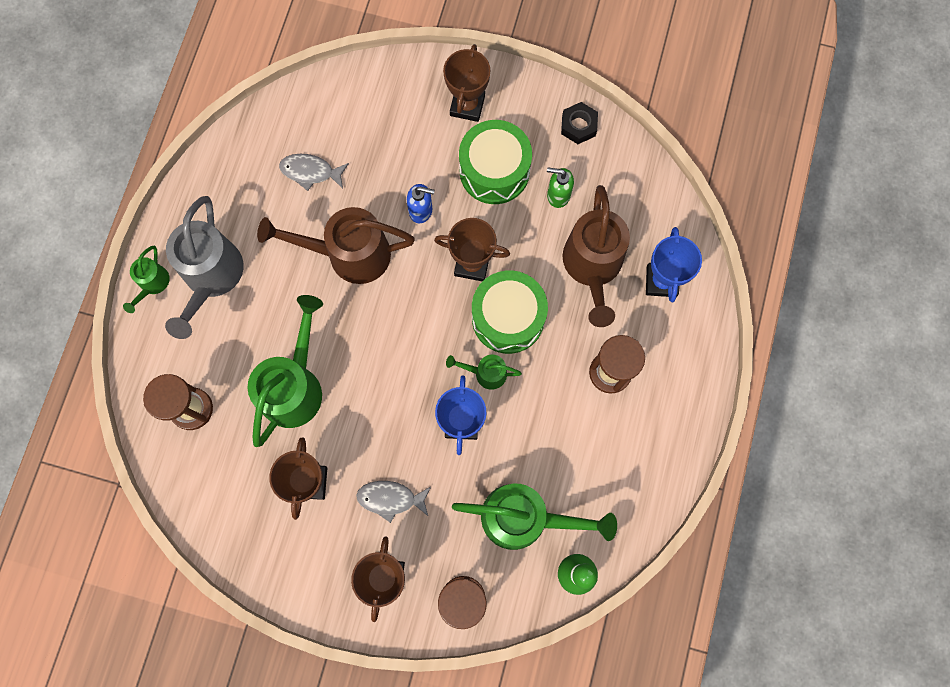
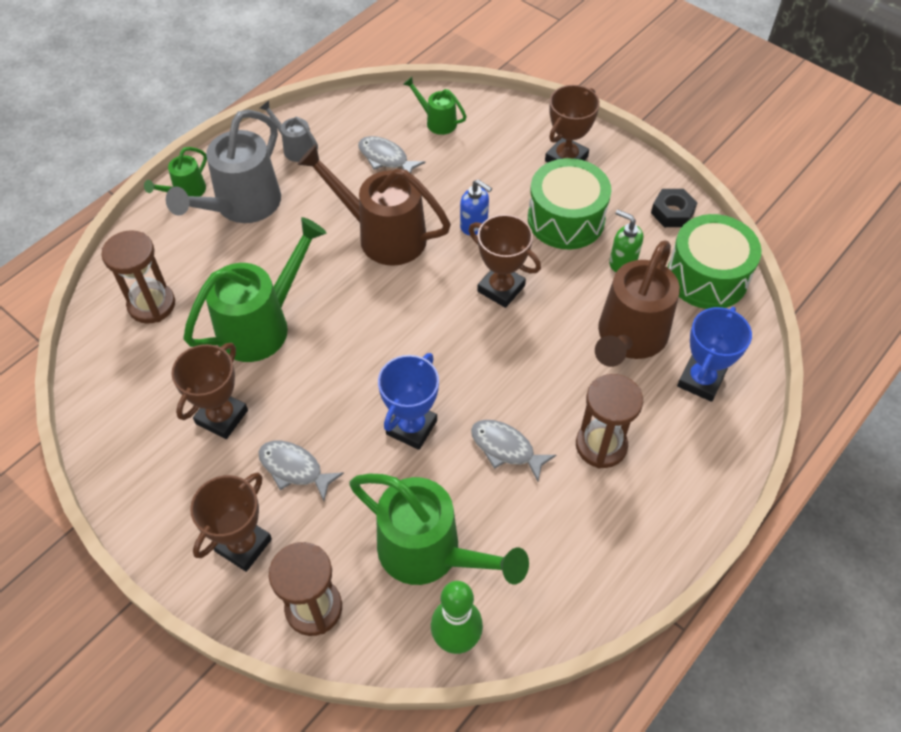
camera: 25 degrees right, 20 degrees down
(223, 195) = (295, 148): none -> grey watering can
(485, 373) = (462, 391): green watering can -> green watering can (437, 121)
(508, 318) = (513, 349): green drum -> green drum (707, 276)
(541, 408) = (506, 448): none -> grey fish

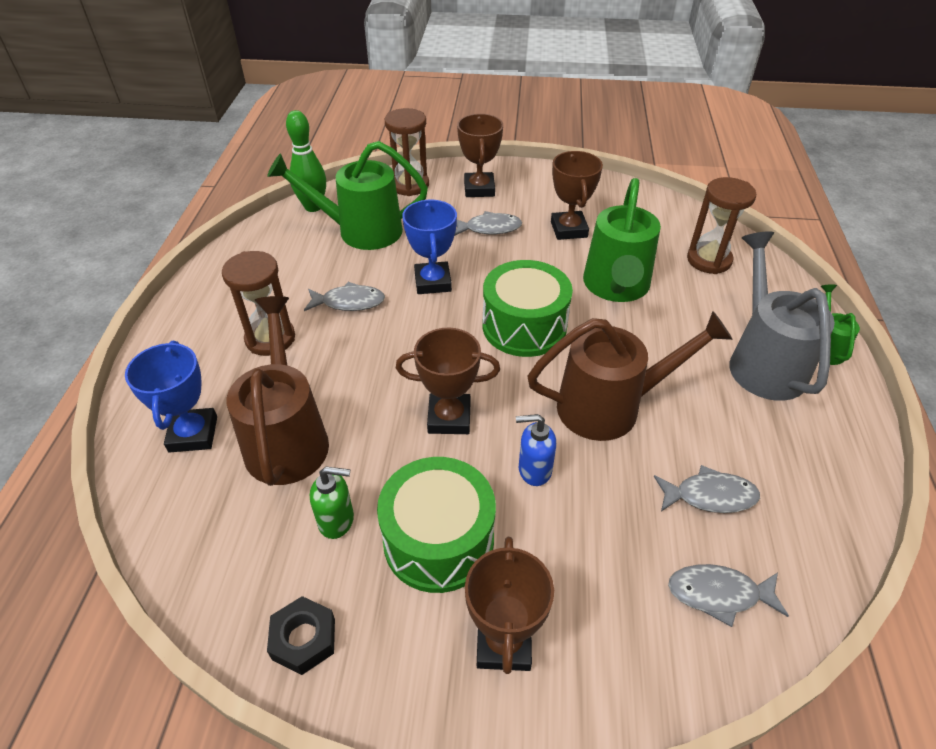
camera: 145 degrees right, 10 degrees down
(295, 148) = (810, 448): grey watering can -> none
(437, 121) = (719, 594): green watering can -> grey fish
(707, 276) = (220, 561): green drum -> green drum (524, 326)

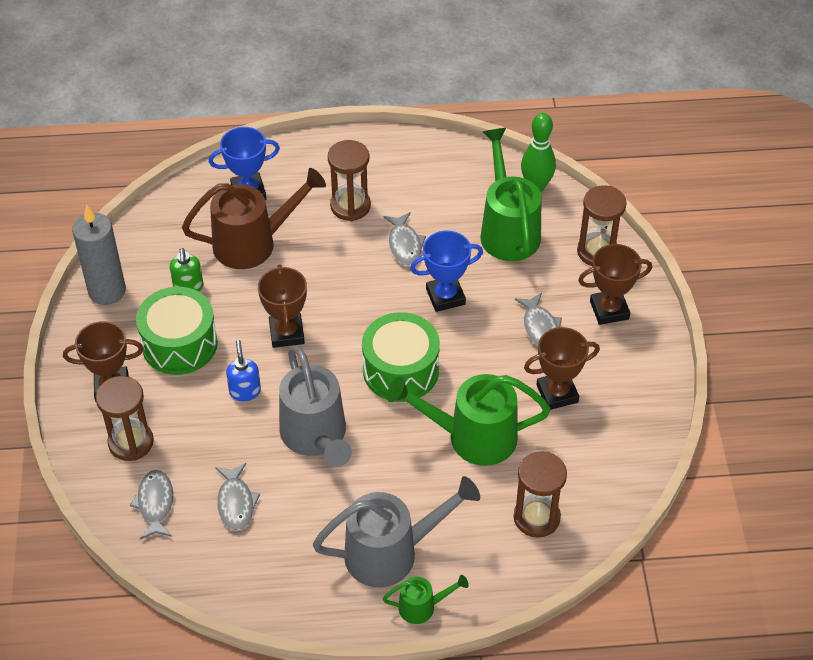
camera: 80 degrees right, 5 degrees up
(304, 639) = (107, 291): black nut -> grey candle
(610, 621) = (131, 442): none -> brown hourglass
(611, 406) = (316, 438): brown watering can -> grey watering can

